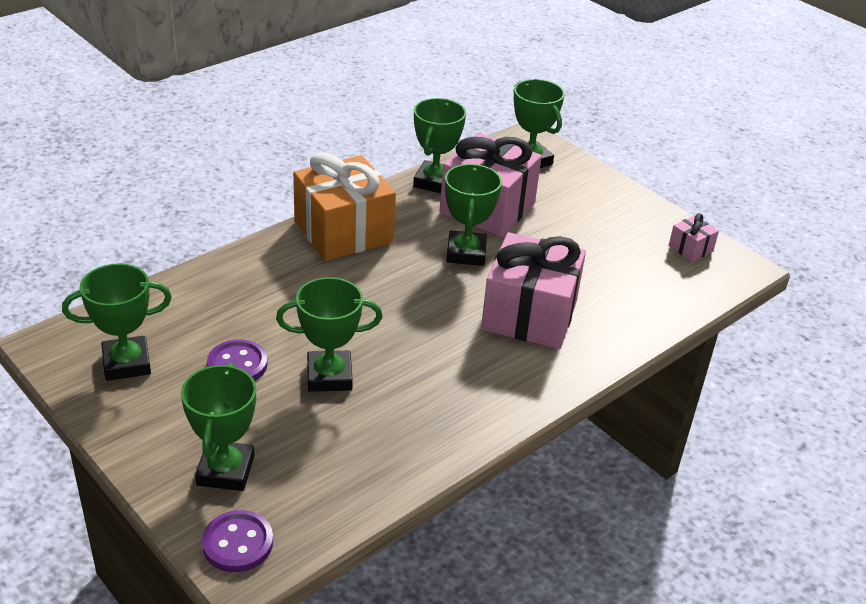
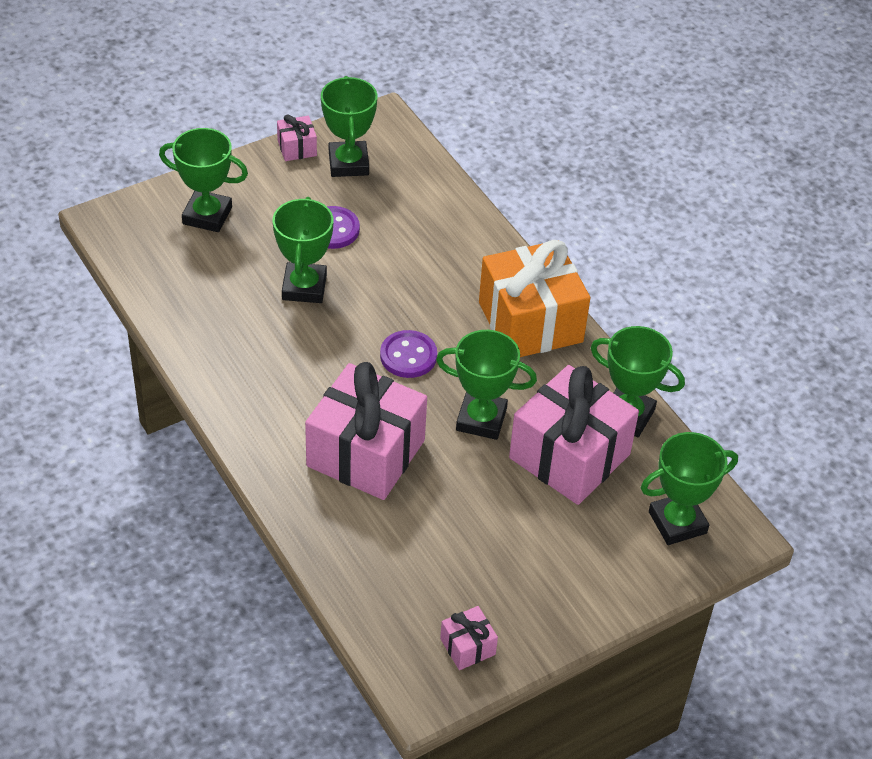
camera: 100 degrees right, 10 degrees up
(99, 408) = (297, 148): none -> pink gift
(238, 543) = (131, 218): purple button -> purple button (408, 356)

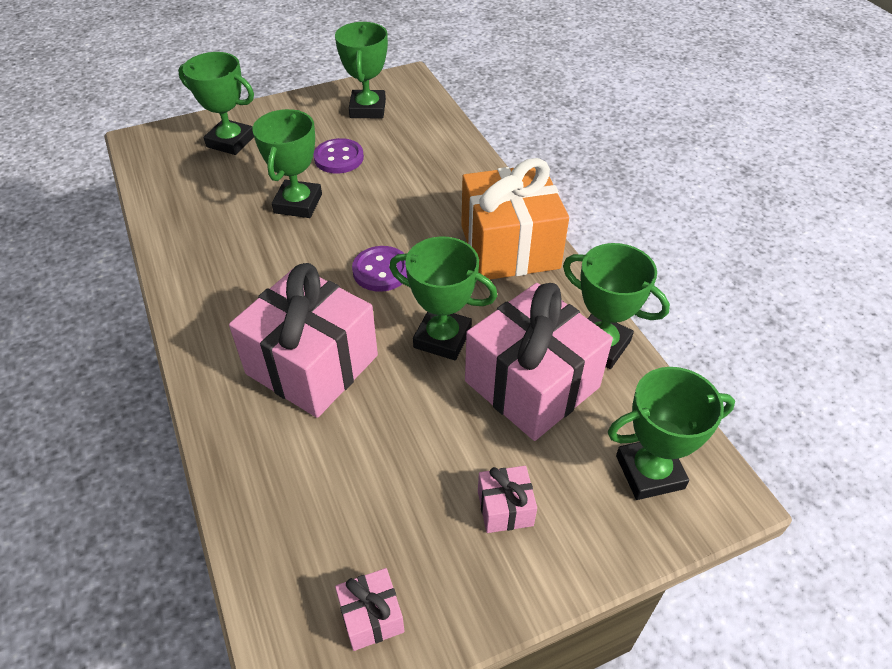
camera: 10 degrees right, 0 degrees up
(297, 148) = (326, 96): pink gift -> pink gift (505, 508)

